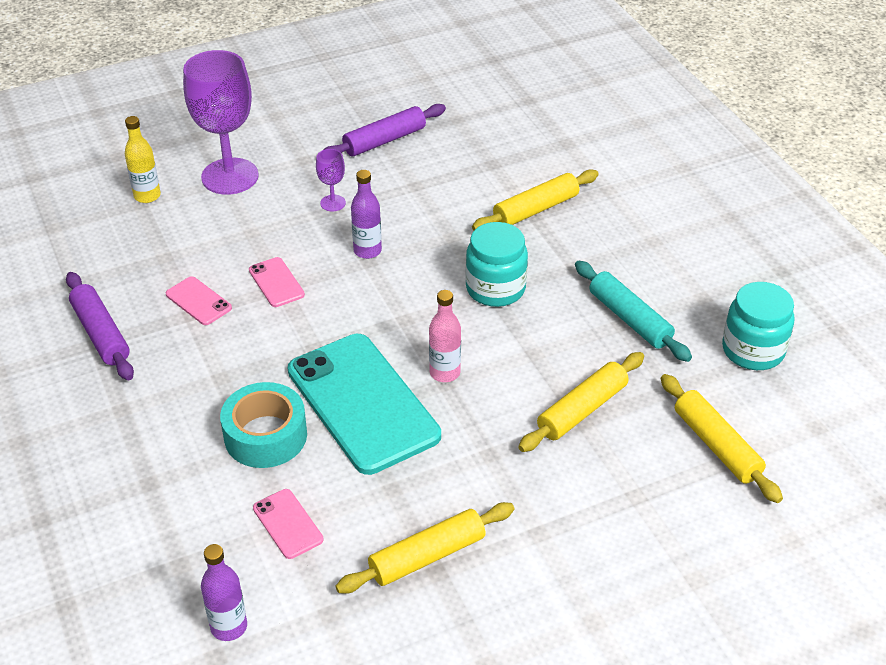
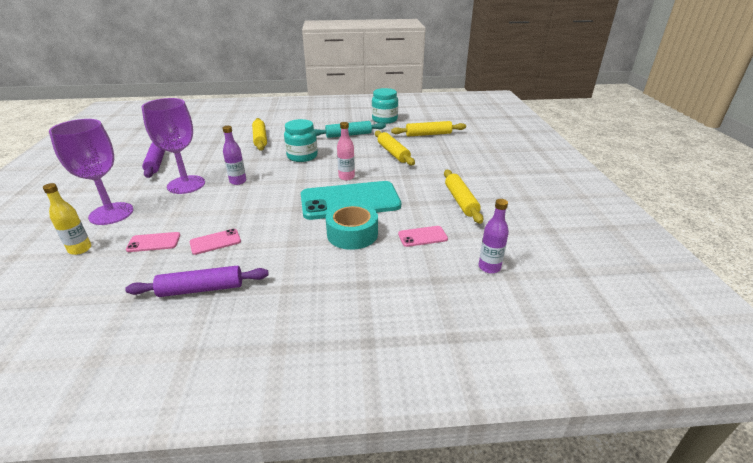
camera: 70 degrees left, 10 degrees down
(276, 282) = (230, 212): pink phone -> pink phone (154, 242)
(333, 203) = (186, 185): purple goblet -> purple goblet, size x2.28

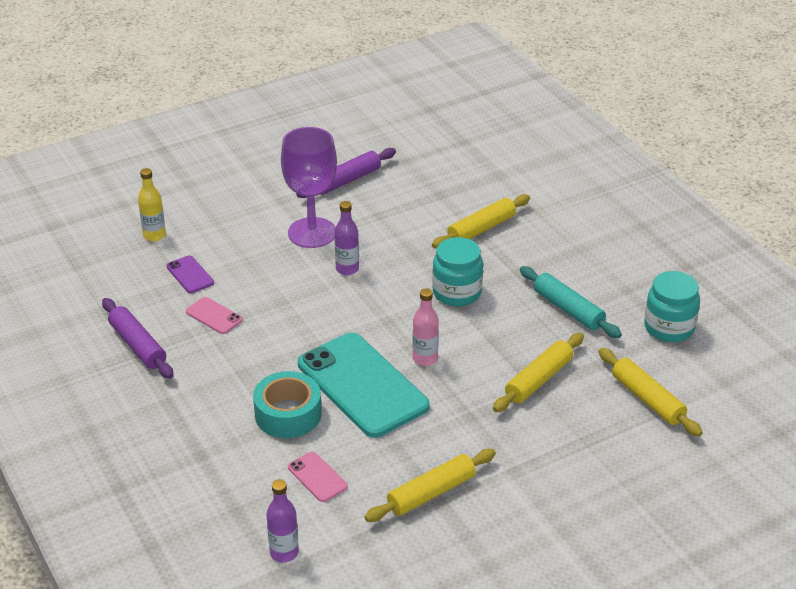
camera: 65 degrees right, 5 degrees up
(111, 213) = (221, 216): purple goblet -> none
(154, 242) = (190, 275): pink phone -> purple phone

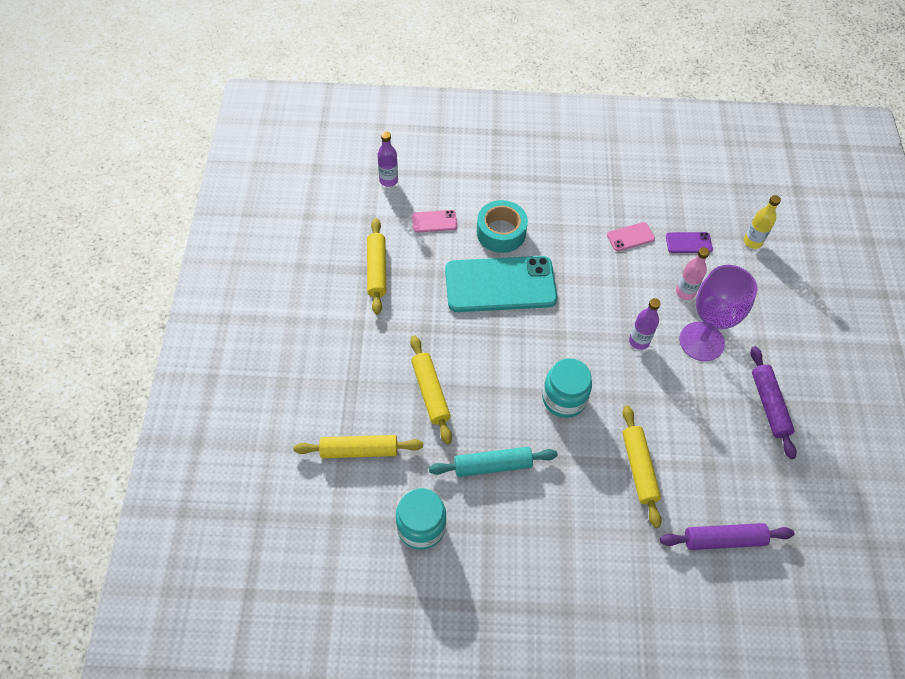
camera: 120 degrees right, 20 degrees up
(138, 345) = (623, 185): purple rolling pin -> purple rolling pin (723, 539)
(425, 358) = (502, 335): pink bottle -> pink bottle (685, 292)

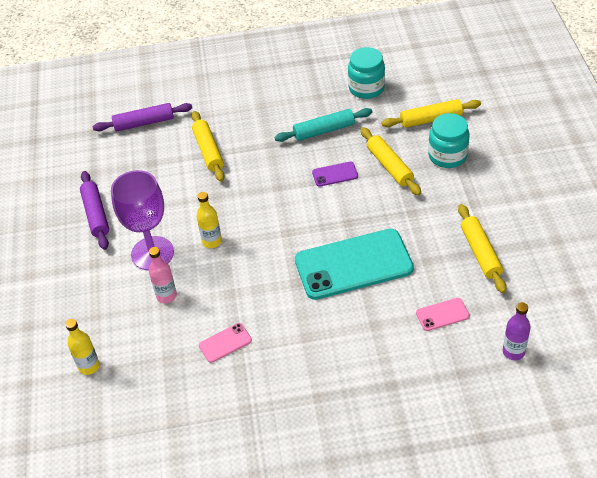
camera: 175 degrees right, 10 degrees down
(501, 232) = (367, 317): turquoise tape -> none
(564, 399) = (275, 184): turquoise jar -> turquoise jar (447, 156)
(639, 341) = (212, 241): purple bottle -> yellow bottle
(688, 243) = (161, 350): purple phone -> purple phone (335, 174)

